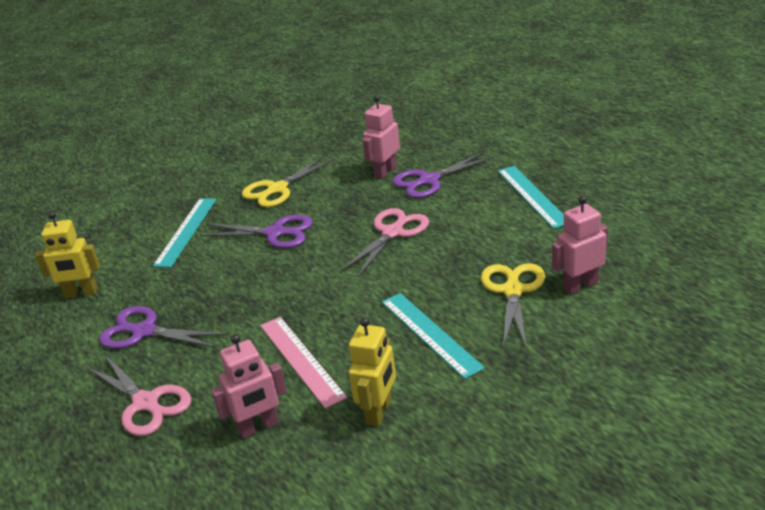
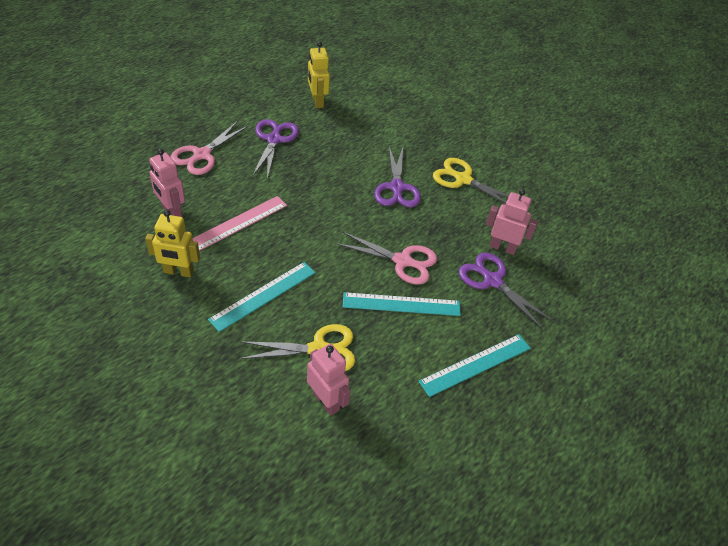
camera: 70 degrees right, 15 degrees up
(186, 231) = (395, 137): turquoise ruler -> turquoise ruler (401, 304)

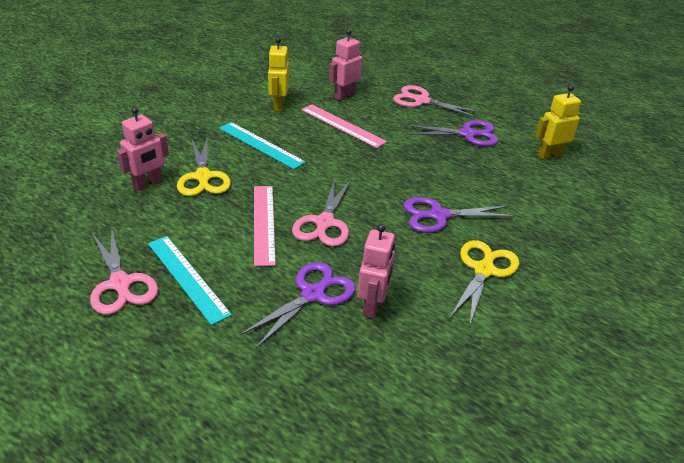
camera: 85 degrees right, 10 degrees down
(401, 304) = (264, 223): turquoise ruler -> pink ruler
(485, 416) = (120, 284): none -> pink scissors

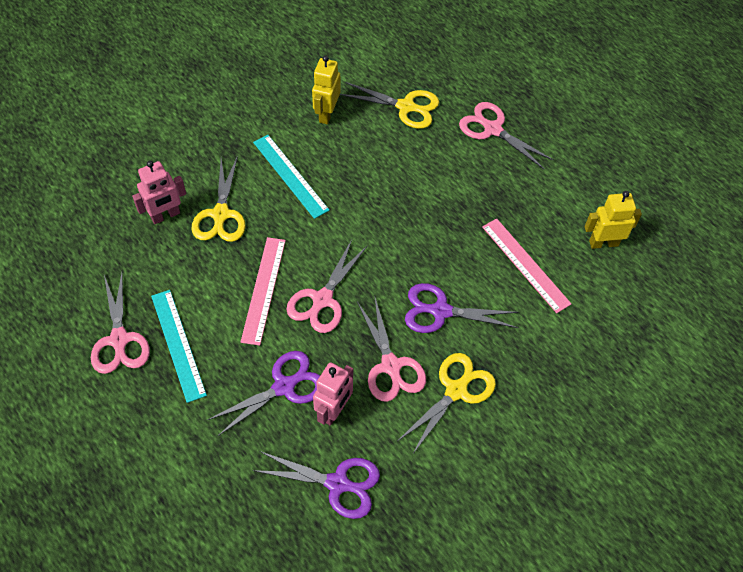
camera: 15 degrees right, 20 degrees up
(342, 125) = (387, 158): pink ruler -> pink ruler (525, 264)
(344, 95) = (406, 107): pink robot -> yellow scissors
(413, 262) = (391, 366): none -> pink scissors
(468, 134) = (523, 194): purple scissors -> purple scissors (338, 484)

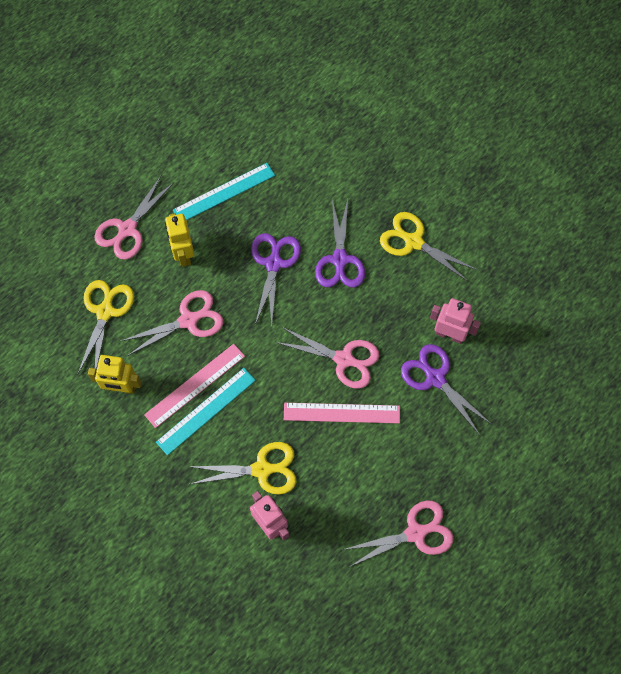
camera: 95 degrees left, 10 degrees up
(178, 344) = (411, 478): turquoise ruler -> turquoise ruler (224, 193)
(338, 484) = (512, 322): purple scissors -> purple scissors (274, 263)
(391, 366) = (400, 294): pink scissors -> pink scissors (189, 320)
(525, 264) = (281, 195): pink ruler -> pink ruler (195, 385)
(603, 243) = (249, 134): yellow robot -> yellow robot (183, 254)

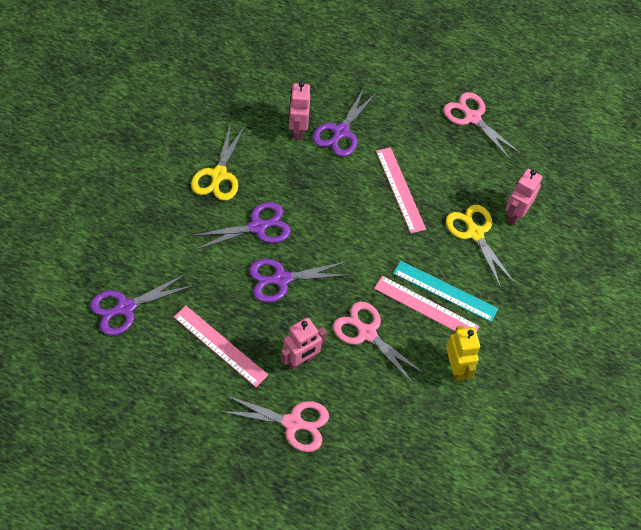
camera: 115 degrees left, 10 degrees down
(105, 311) = (388, 411): yellow scissors -> none
(183, 254) = (301, 360): yellow robot -> pink robot
(224, 193) = (220, 345): turquoise ruler -> pink ruler
(290, 128) = (125, 308): none -> purple scissors
(344, 359) = (352, 199): pink scissors -> none

